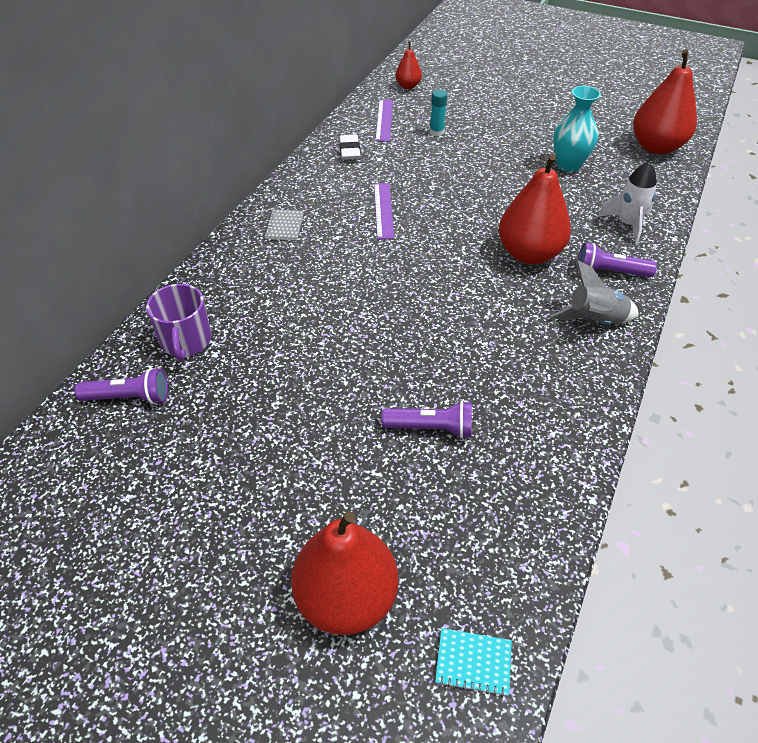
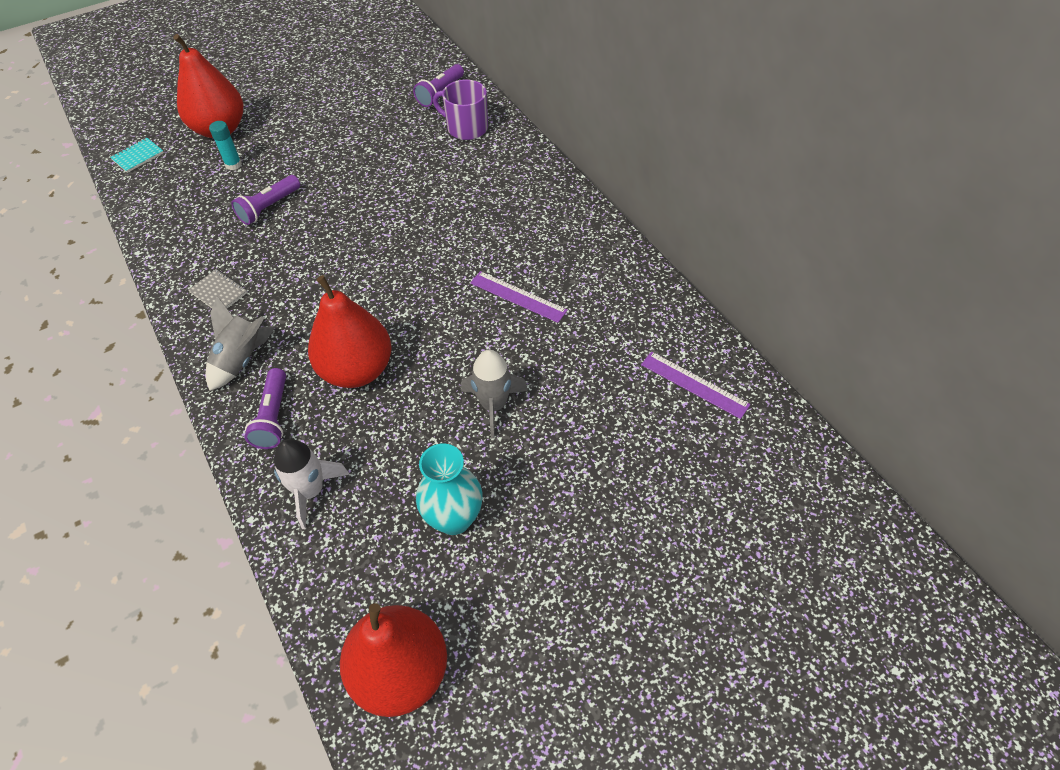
camera: 125 degrees right, 5 degrees up
(284, 226) = (553, 220): grey notebook -> grey notebook (218, 292)
(349, 150) = (647, 320): white eraser -> none
(408, 86) = (772, 459): red pear -> none
(436, 132) = (629, 423): turquoise glue stick -> turquoise glue stick (233, 165)
(483, 182) = (493, 405): none -> grey rocket
(610, 272) = (273, 417): purple flashlight -> purple flashlight turned 135 degrees clockwise

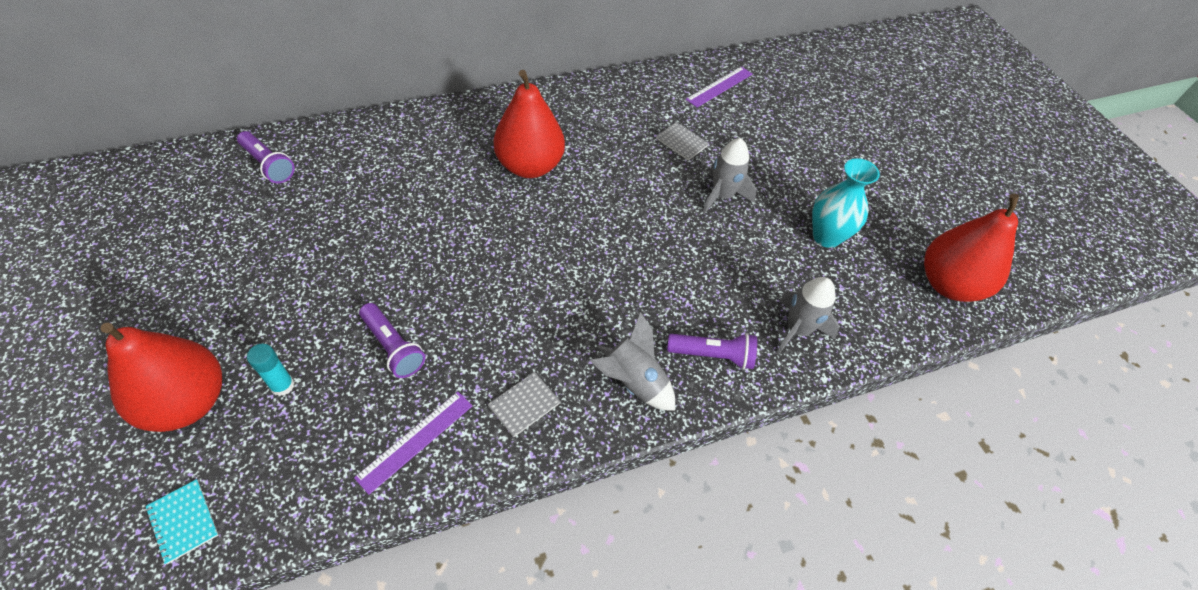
camera: 85 degrees left, 0 degrees up
(311, 491) = (797, 330): white rocket -> grey rocket
(357, 370) = (667, 283): red pear -> red pear (530, 166)
(466, 128) = (347, 154): purple mug -> none
(518, 297) = (607, 160): purple ruler -> purple ruler (415, 441)
(571, 357) = (682, 142): none -> grey notebook

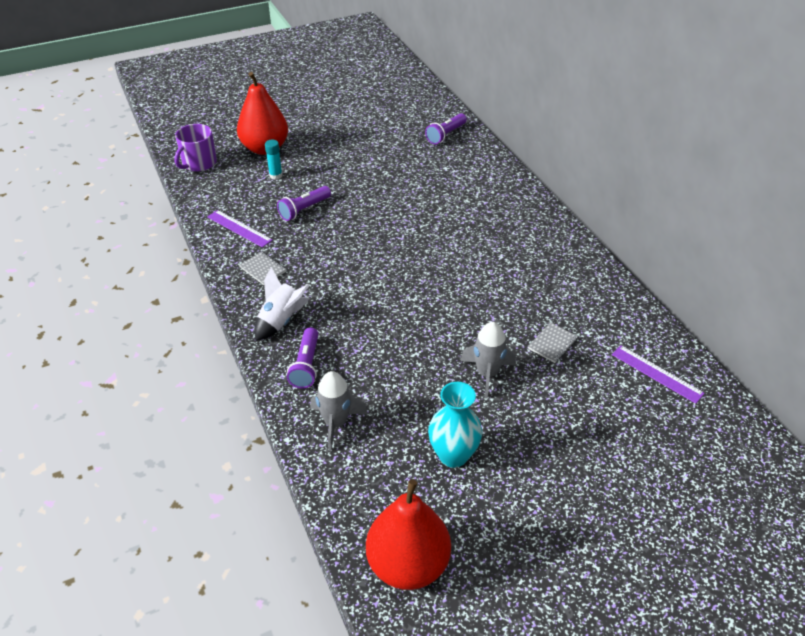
camera: 90 degrees right, 10 degrees down
(183, 521) = (199, 163): turquoise notebook -> purple mug
(530, 166) = (485, 250): red pear -> none
(633, 382) = (281, 320): grey rocket -> white rocket

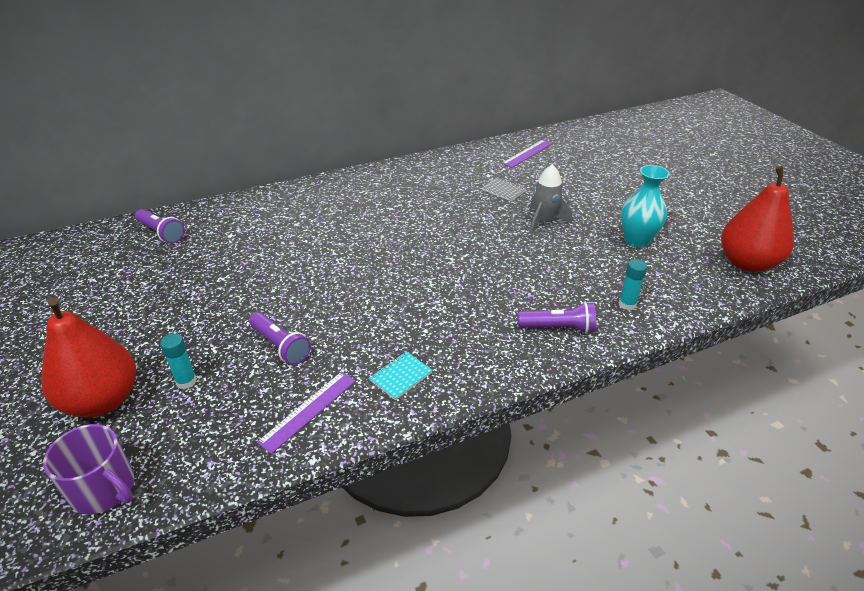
camera: 90 degrees left, 5 degrees down
(263, 269) = (401, 376): grey notebook -> turquoise notebook
(281, 320) = (493, 352): white rocket -> none
(336, 423) = (627, 304): grey rocket -> turquoise glue stick

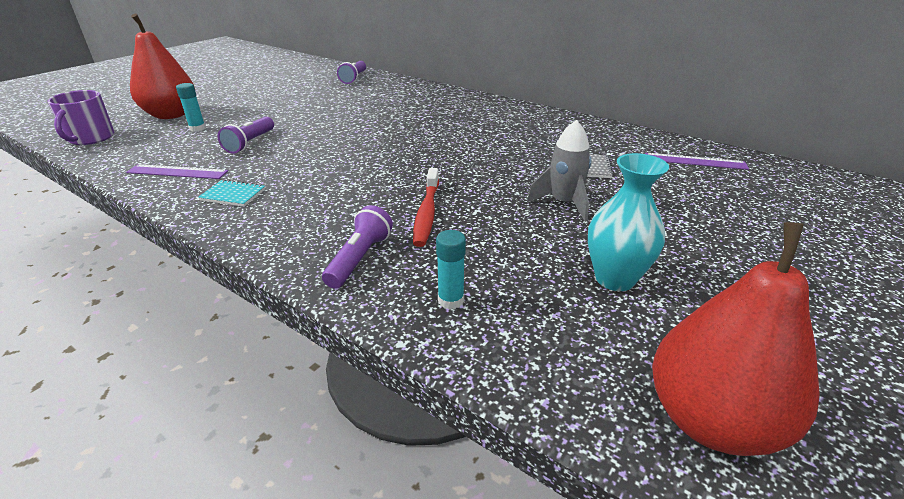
camera: 60 degrees right, 5 degrees down
(515, 280) = (426, 213): none -> red toothbrush
(558, 328) = (359, 258): purple flashlight -> purple flashlight turned 135 degrees counterclockwise

